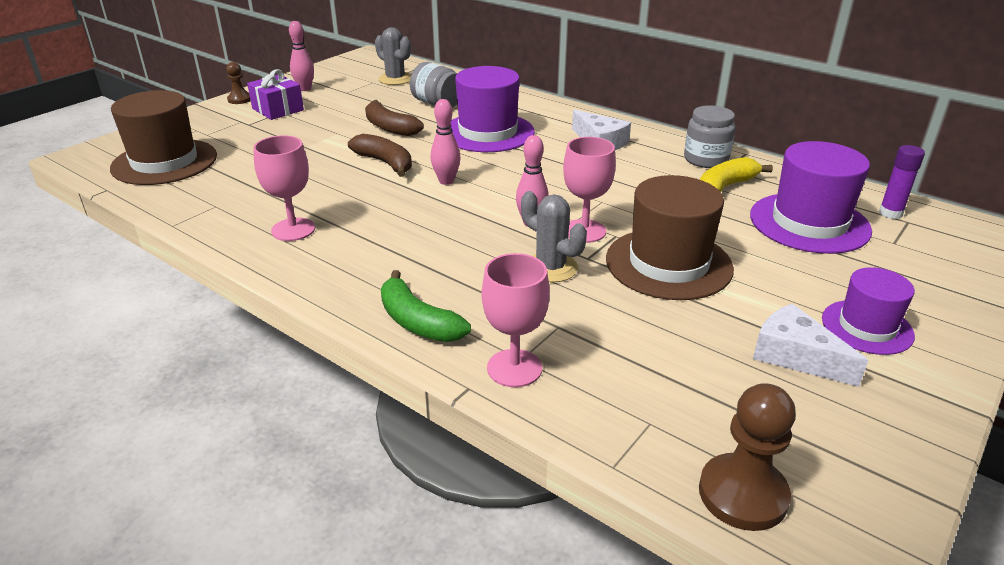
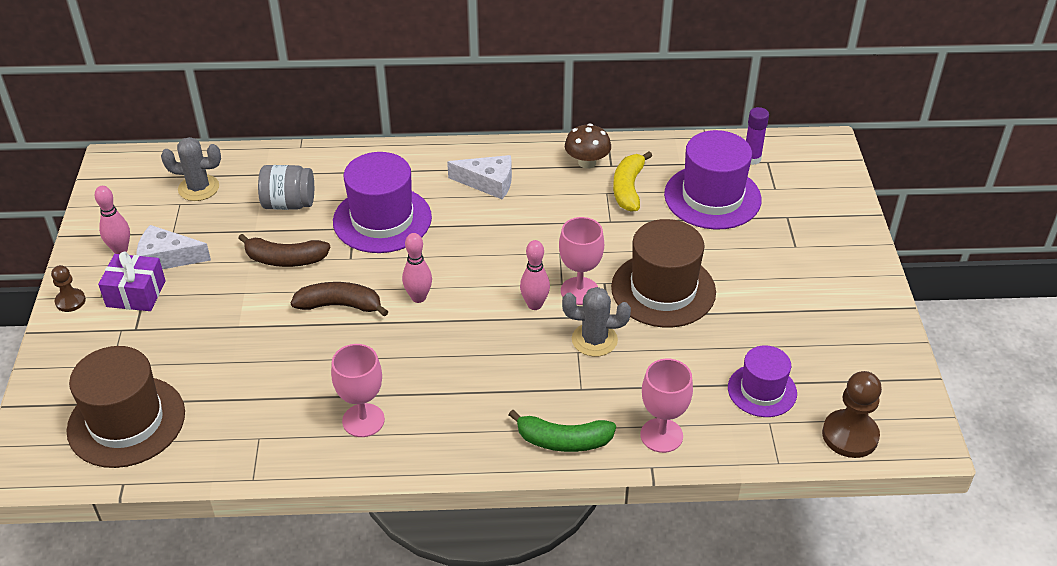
camera: 40 degrees left, 10 degrees up
(706, 159) = (587, 162): grey jar -> brown mushroom
(795, 356) = (798, 323): white cheese -> white cheese (167, 258)
(867, 327) = (815, 276): purple hat -> purple hat (762, 390)

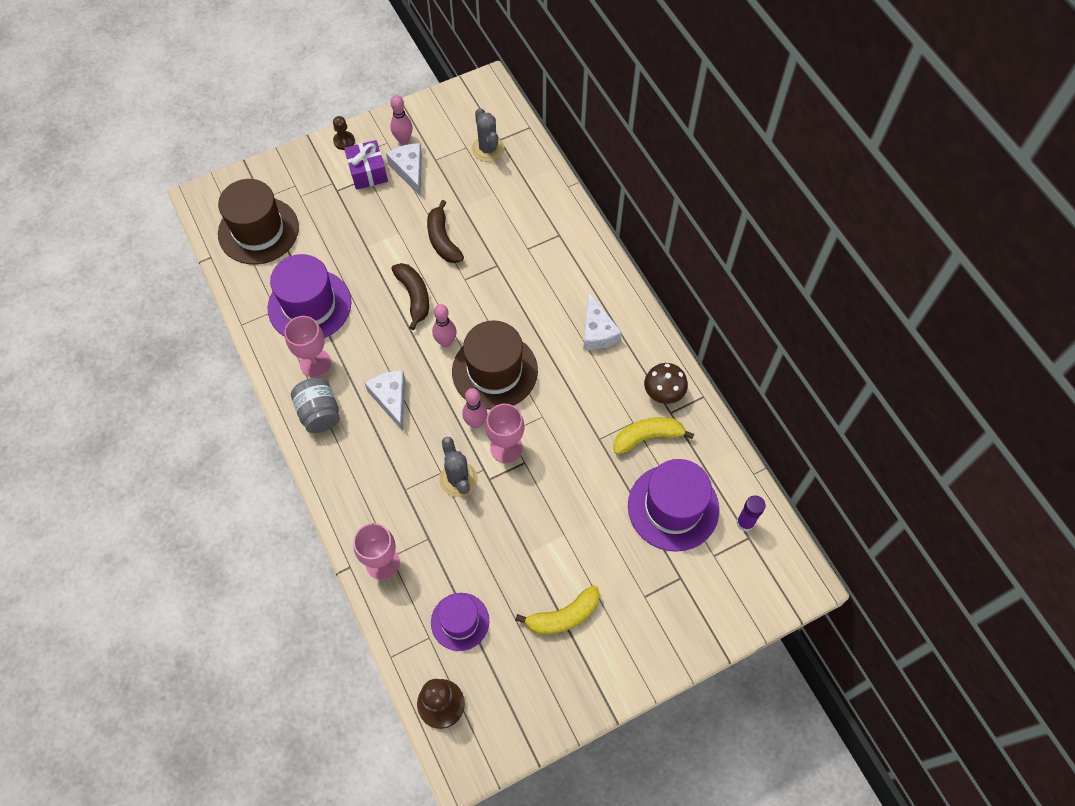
camera: 65 degrees right, 20 degrees up
(289, 204) = (501, 212): grey jar -> grey jar (319, 413)
(382, 219) = (516, 279): purple hat -> purple hat (309, 305)
(459, 365) = (391, 399): none -> white cheese
(563, 441) = (349, 498): green banana -> none
(663, 290) = (537, 509): brown hat -> brown hat (494, 371)
(791, 308) = (564, 616): none -> yellow banana

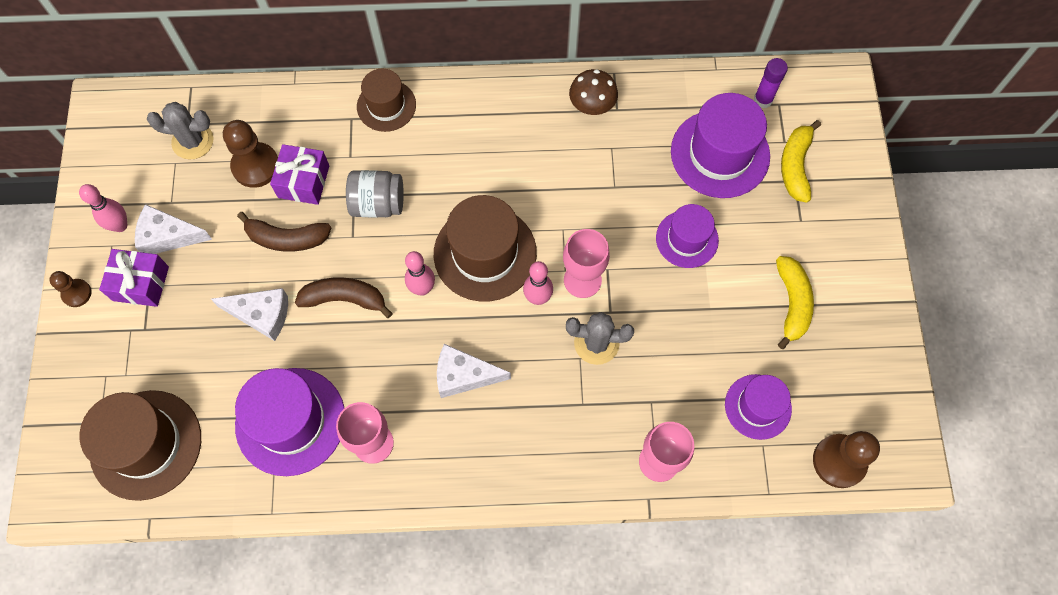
camera: 65 degrees left, 5 degrees up
(319, 413) = (442, 462): grey jar -> grey jar (378, 204)
(488, 195) = (256, 166): none -> brown pawn
(492, 229) = (303, 181): none -> purple gift
(580, 511) = (687, 239): none -> purple hat
(582, 252) = (386, 105): none -> brown hat
(597, 331) = (490, 134): white cheese -> white cheese (261, 314)
(647, 437) = (634, 142): yellow banana -> yellow banana (795, 166)

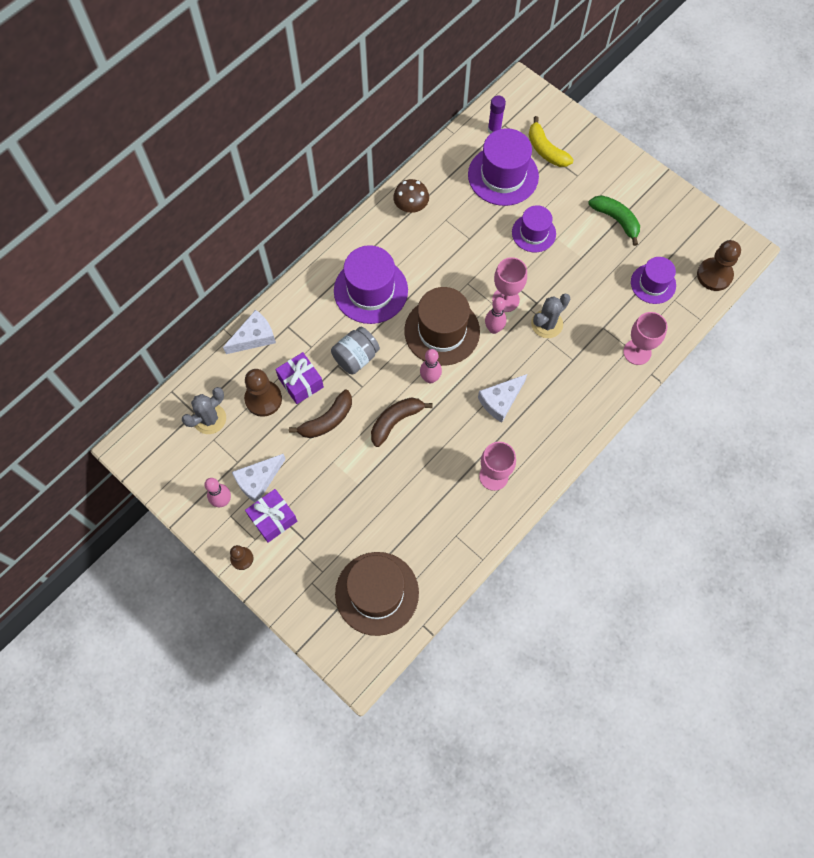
camera: 45 degrees left, 0 degrees up
(261, 314) = (360, 471): white cheese -> white cheese (254, 337)
(290, 421) = (439, 507): purple hat -> purple hat (370, 290)
(386, 105) = (299, 302): brown hat -> none
(792, 303) = (616, 220): yellow banana -> green banana

